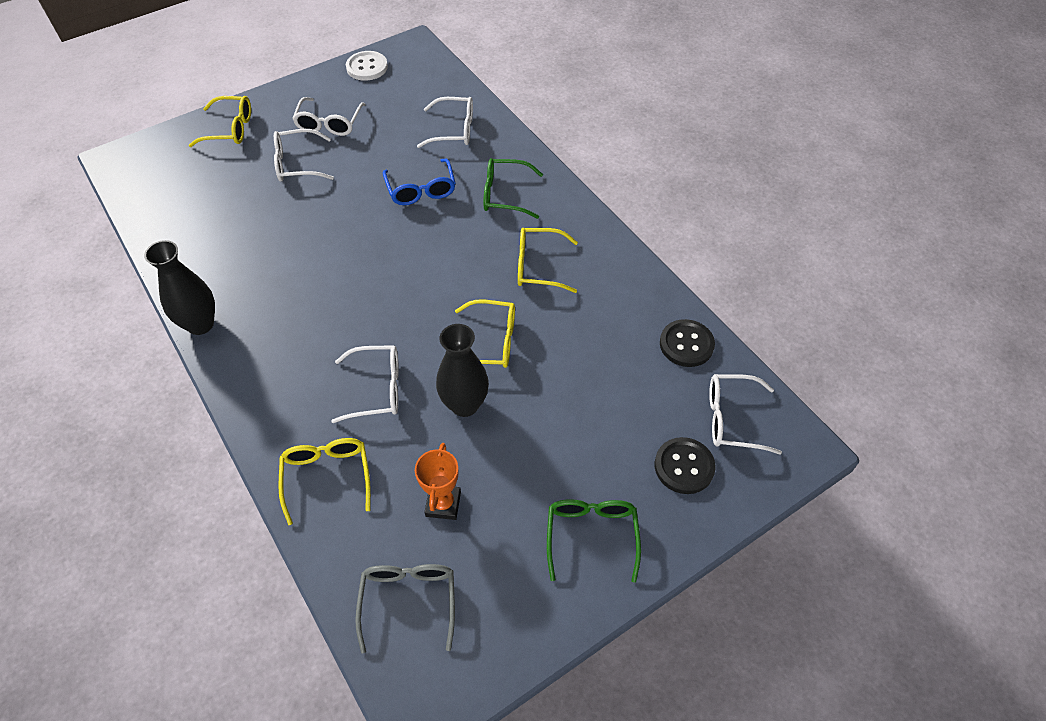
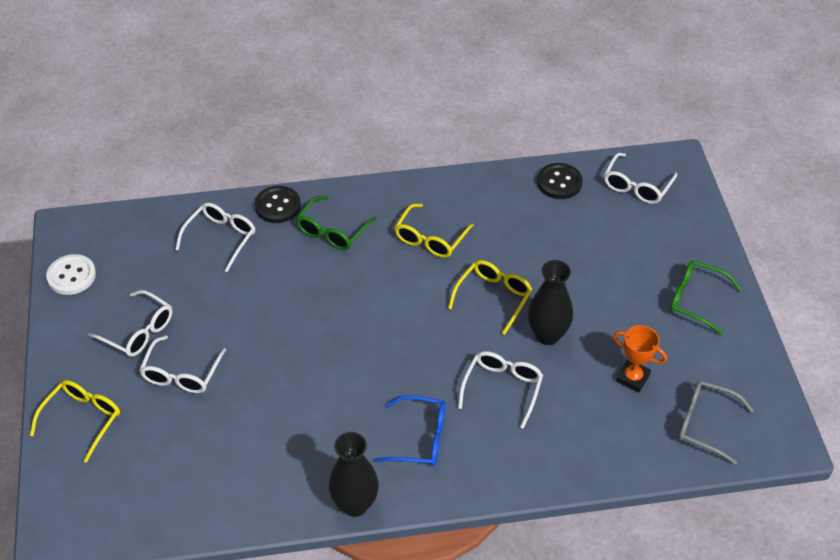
camera: 65 degrees left, 5 degrees down
(327, 477) = (574, 447): yellow glasses -> none
(421, 189) = (285, 287): blue glasses -> blue glasses (419, 438)
(684, 466) = (663, 228): black button -> black button (277, 206)

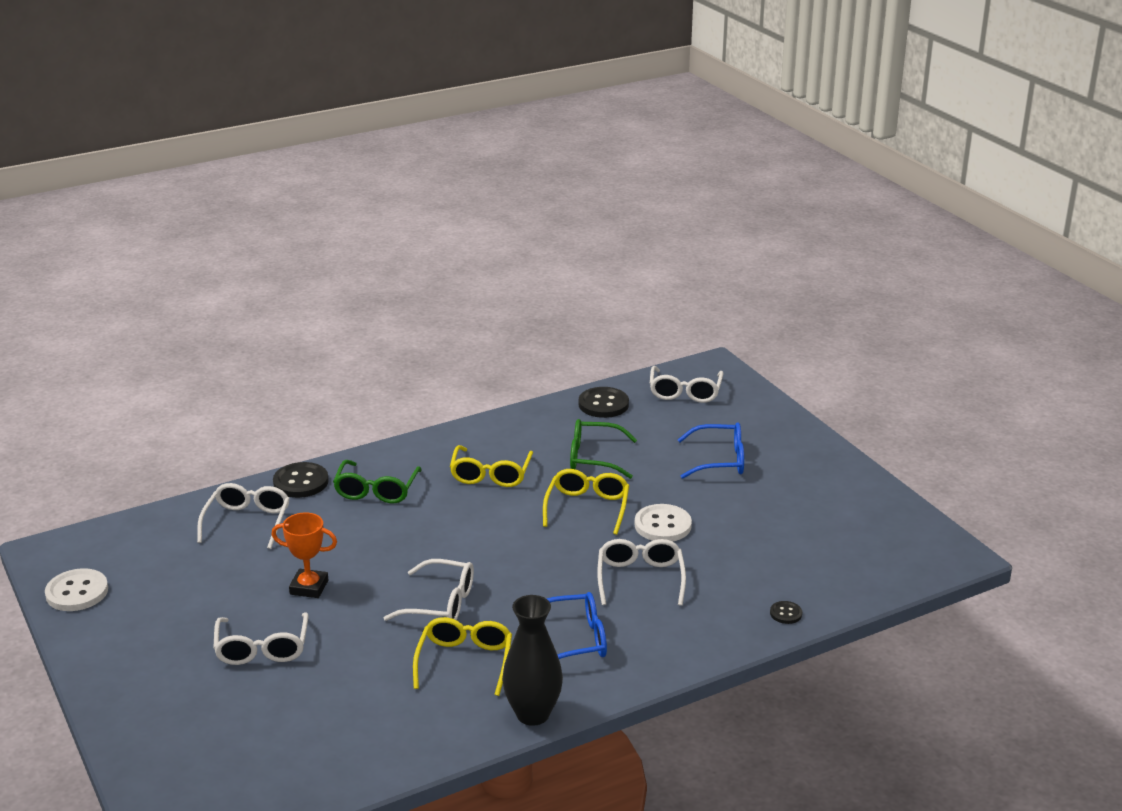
camera: 20 degrees left, 20 degrees down
(82, 420) = (157, 718): yellow glasses -> yellow glasses (465, 662)
(138, 331) = (188, 623): white glasses -> white glasses (440, 603)
(547, 335) = (662, 525): black vase -> white button
(606, 463) = (785, 613): none -> black button
(630, 274) = (719, 460): none -> blue glasses
(632, 378) = (771, 540): orange trophy -> orange trophy (309, 587)
(696, 300) = (798, 466): green glasses -> green glasses (594, 458)
(705, 424) = (867, 559): grey glasses -> none

